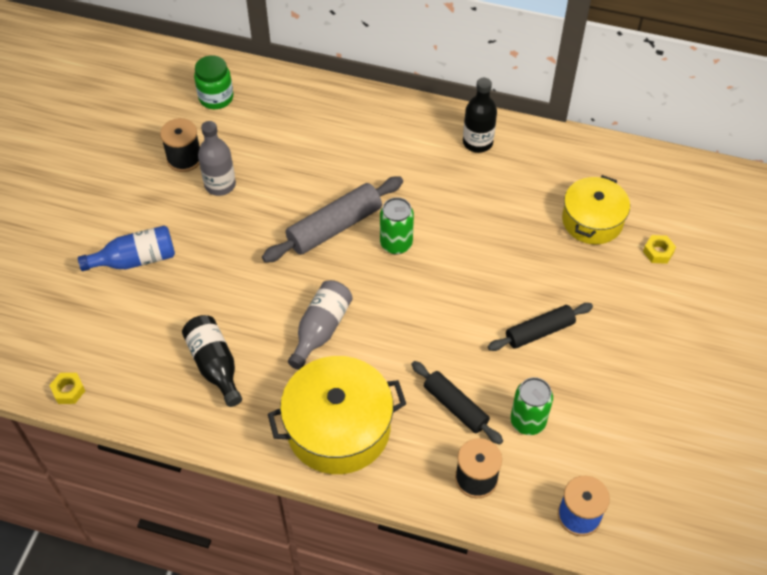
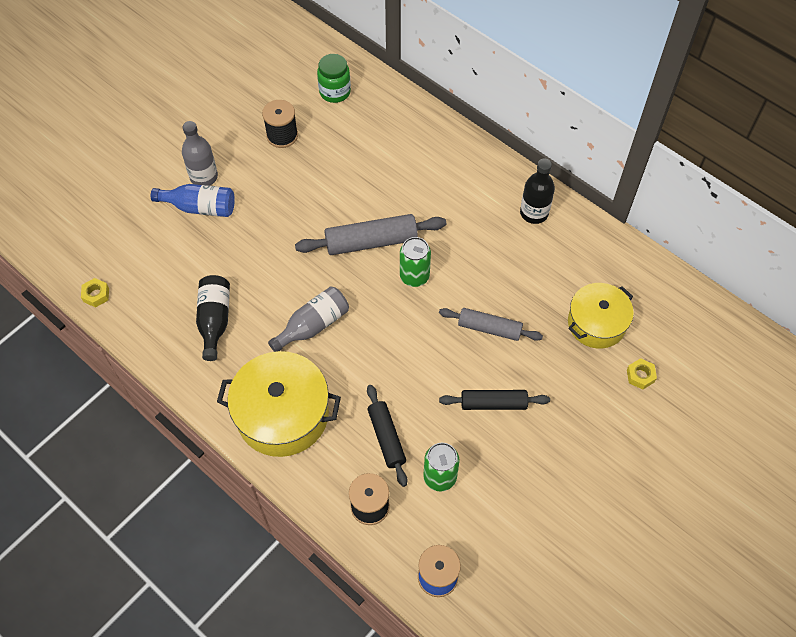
camera: 25 degrees right, 5 degrees up
(220, 185) = (298, 169): grey bottle -> grey bottle (204, 177)
(496, 264) = (489, 328): none -> grey rolling pin

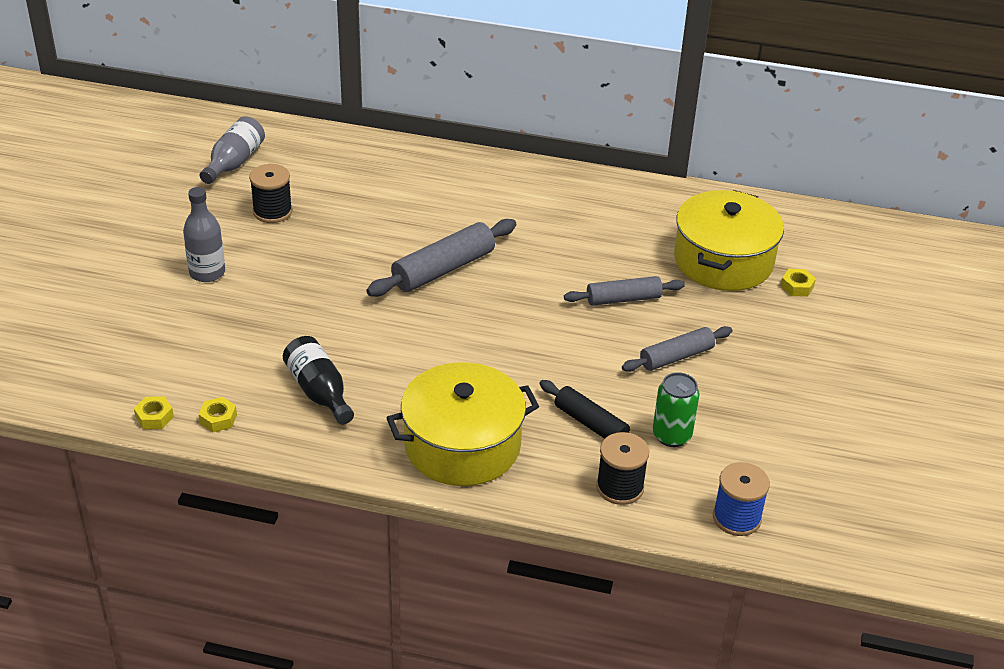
camera: 30 degrees left, 20 degrees down
(135, 315) = (218, 419): none -> yellow nut
(200, 207) = (223, 300): blue bottle -> none
(313, 325) = (435, 358): grey bottle -> grey bottle (234, 163)
(335, 92) = (304, 159): green jar -> none
(414, 276) = (512, 283): green can -> none
(493, 403) = (676, 357): black rolling pin -> grey rolling pin
(534, 213) = (593, 195): black bottle -> none
(596, 323) = (723, 261): yellow pot -> yellow pot, size x1.50

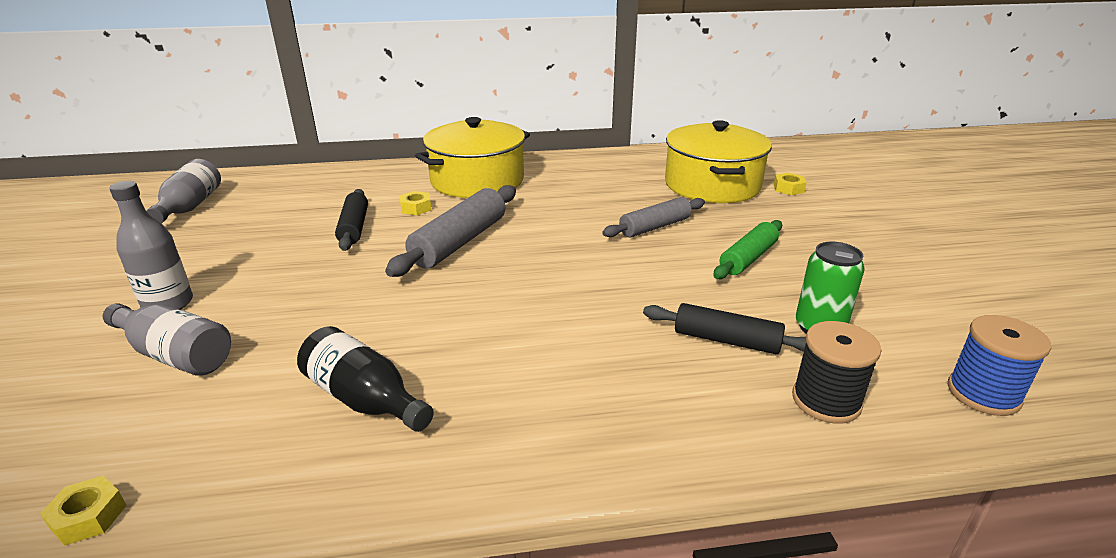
camera: 20 degrees left, 10 degrees down
(208, 320) = (175, 355): none -> grey bottle
(218, 419) = (210, 484): yellow nut -> yellow nut (416, 208)
(272, 211) = (244, 235): black spool -> none
(363, 227) = (354, 227): none -> black rolling pin
(462, 445) = (597, 410): yellow pot -> yellow pot (477, 180)
(676, 357) = (748, 258): grey rolling pin -> green rolling pin

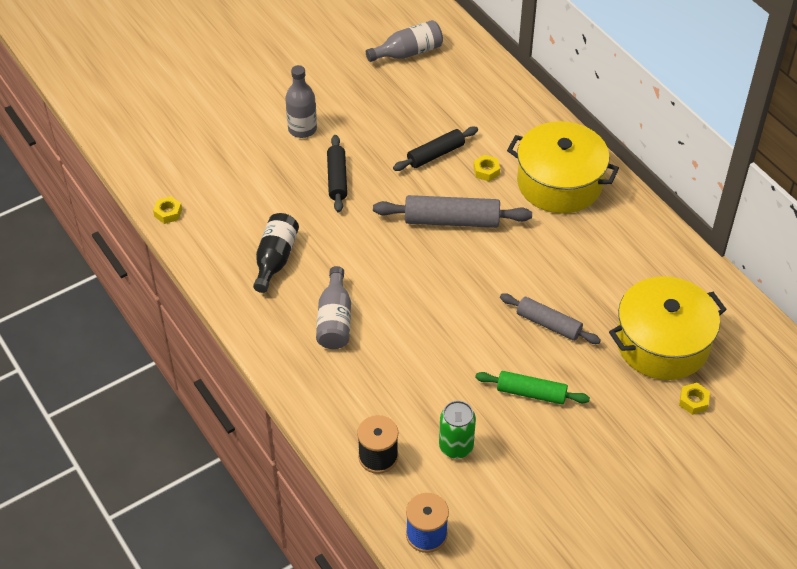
camera: 65 degrees right, 20 degrees up
(175, 355) = (266, 165): grey bottle -> grey bottle (335, 320)
(726, 340) = (413, 400): black rolling pin -> black rolling pin (337, 179)

